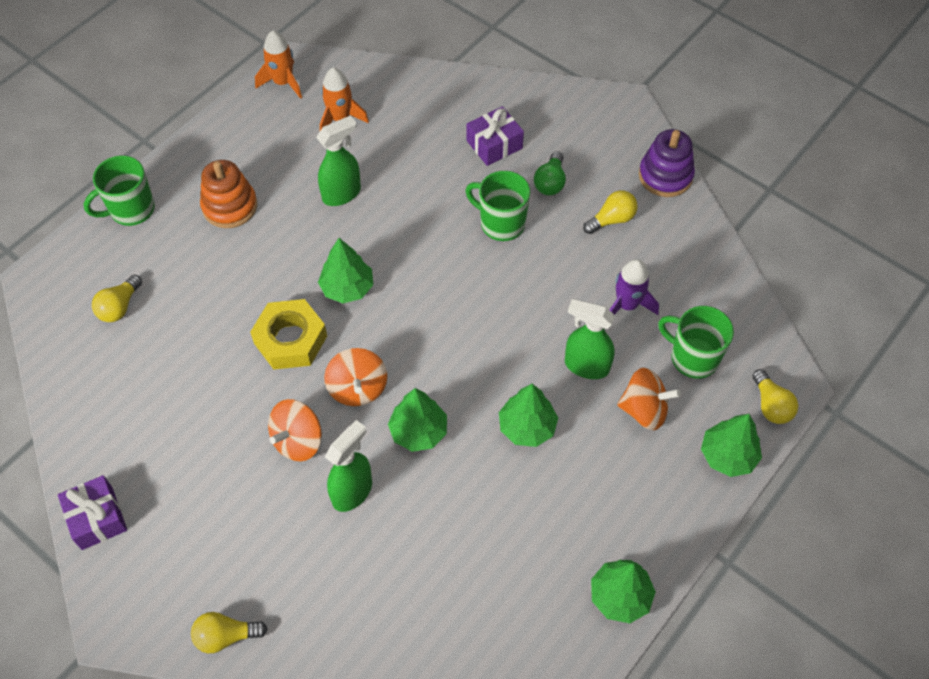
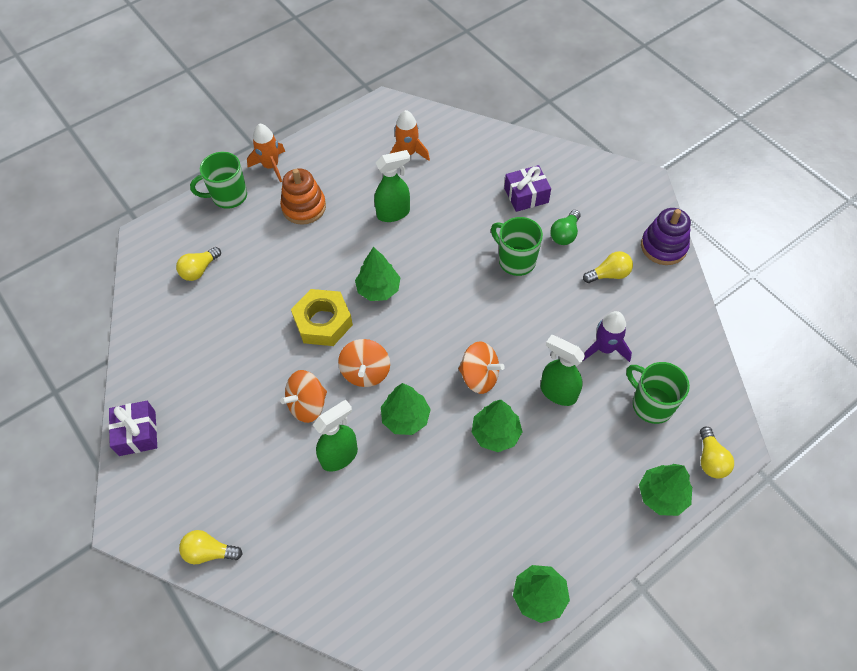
camera: 15 degrees right, 0 degrees up
(283, 82) = (370, 117): orange rocket -> orange rocket (271, 166)
(644, 410) = (598, 440): orange spinning top -> orange spinning top (479, 377)

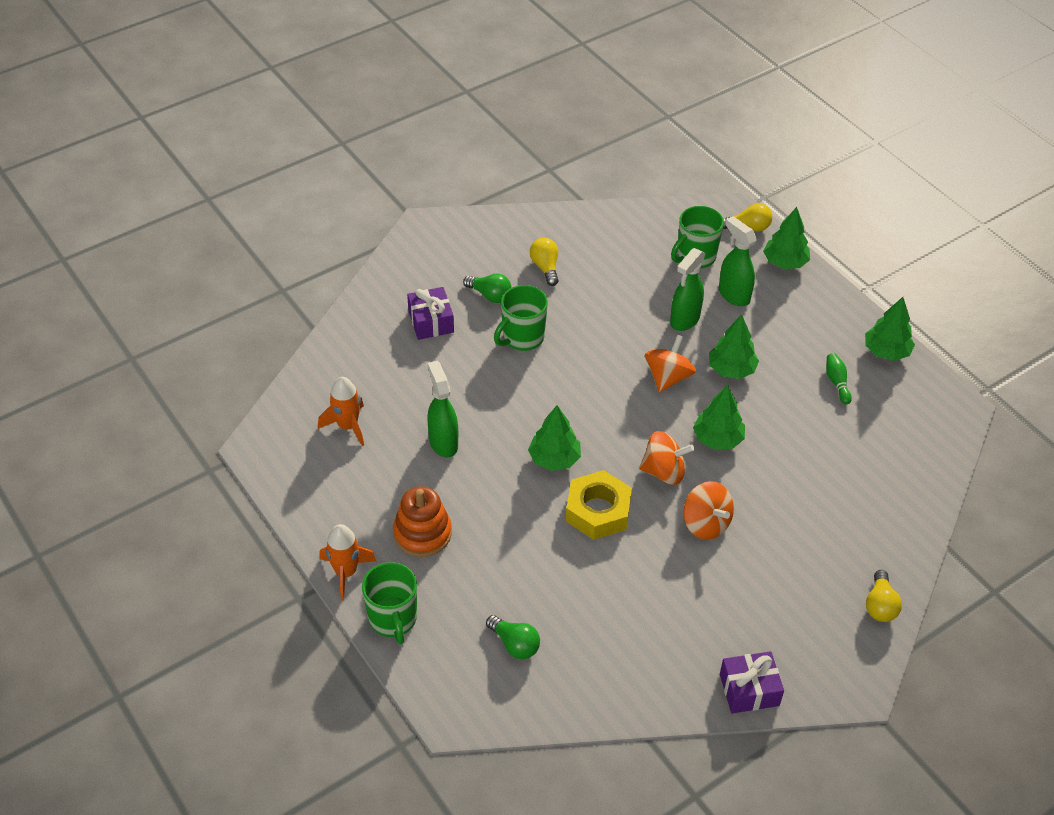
camera: 90 degrees left, 10 degrees down
(199, 270) = (515, 644): yellow light bulb -> green light bulb
(340, 456) = (764, 494): green spray bottle -> green spray bottle (733, 295)
(487, 537) = (837, 382): none -> green bowling pin
(605, 348) = (634, 281): purple rocket -> none
(663, 246) = (513, 223): purple stacking toy -> none

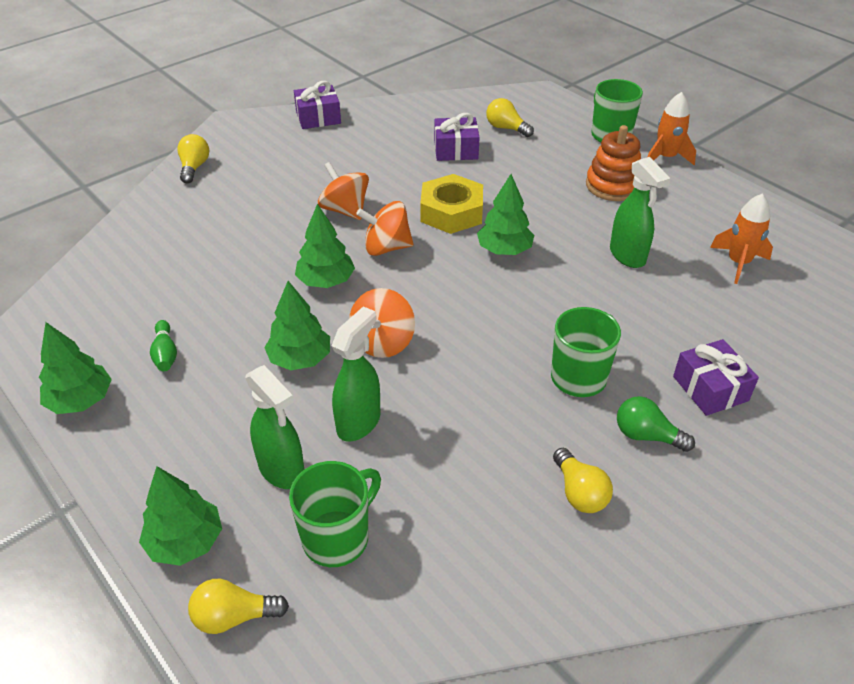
camera: 175 degrees right, 5 degrees down
(515, 644) = (506, 128): green light bulb -> yellow light bulb
(581, 608) = (456, 150): none -> purple gift

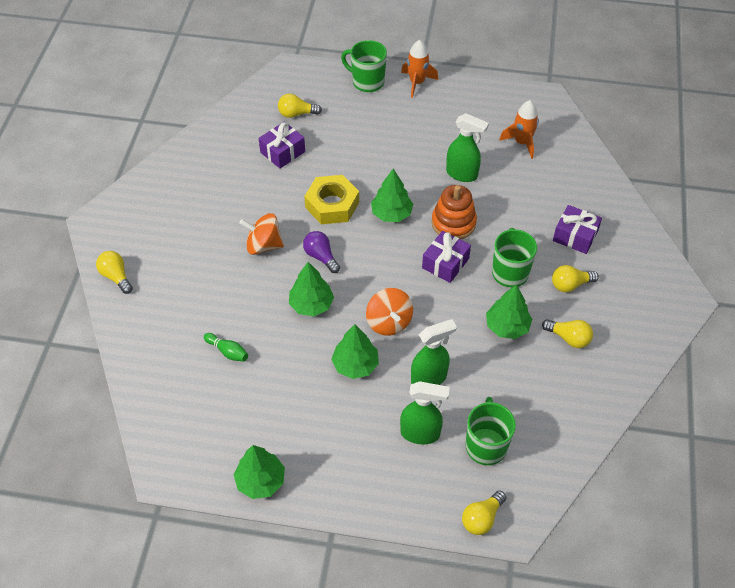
camera: 40 degrees left, 10 degrees up
(165, 354) = (273, 417): green bowling pin -> green bowling pin (227, 351)
(186, 542) = (417, 505): green tree -> green tree (507, 326)
(318, 117) = (155, 179): purple gift -> purple gift (445, 263)
(359, 422) = (429, 378): green spray bottle -> green spray bottle turned 75 degrees clockwise
(386, 247) = (321, 256): orange spinning top -> purple light bulb
(612, 186) = (406, 124): orange stacking toy -> orange stacking toy (453, 223)
(646, 435) = (570, 285): green light bulb -> yellow light bulb

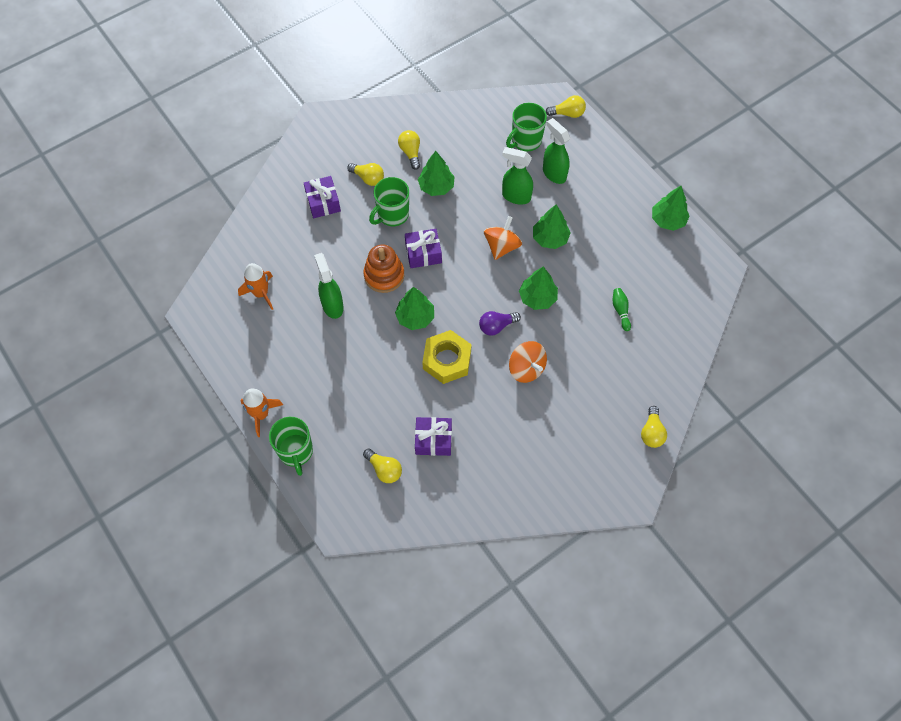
camera: 135 degrees left, 10 degrees up
(321, 256) = (496, 326): purple light bulb -> purple light bulb turned 60 degrees clockwise

